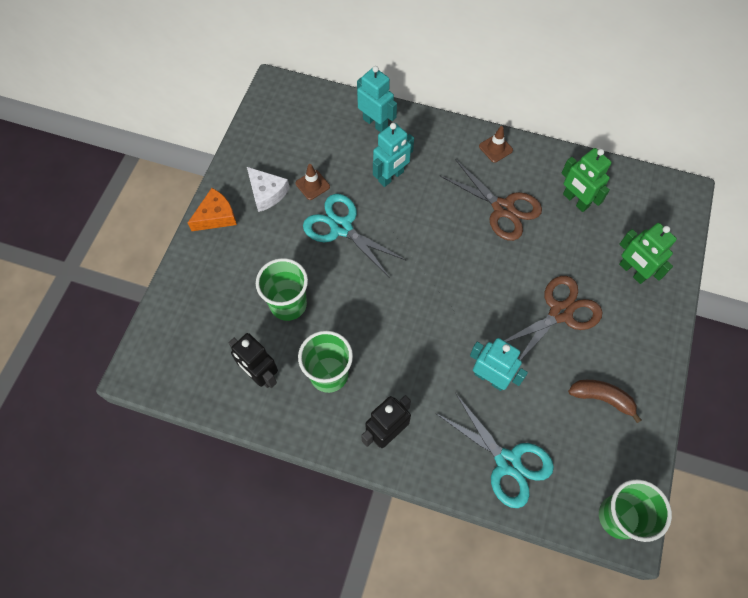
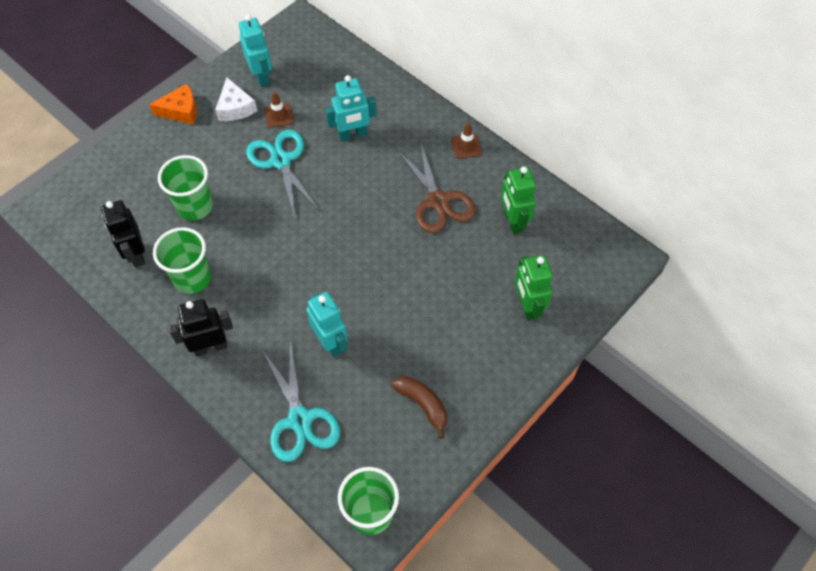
camera: 25 degrees right, 5 degrees down
(375, 123) = (368, 84): turquoise robot -> turquoise robot (261, 76)
(560, 312) = (433, 313): brown scissors -> none

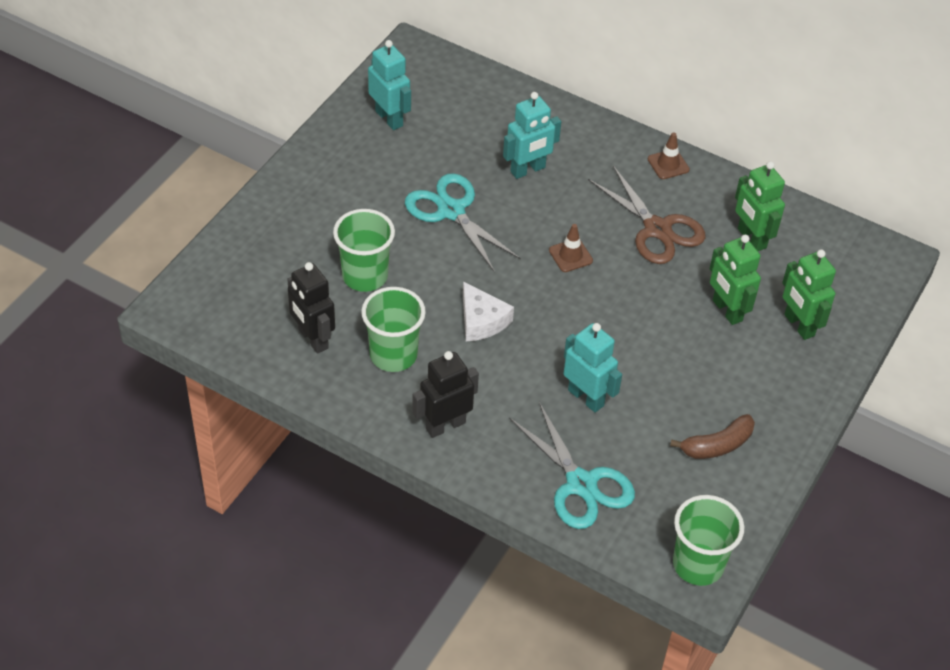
camera: 15 degrees left, 10 degrees down
(181, 110) = (303, 170): orange cheese -> none
(235, 107) = (371, 158): white cheese -> white cheese (482, 321)
(279, 116) = (429, 160): brown traffic cone -> brown traffic cone (570, 255)
(423, 404) = (717, 445): brown banana -> brown banana turned 120 degrees clockwise
(471, 283) = (727, 311): none -> green robot

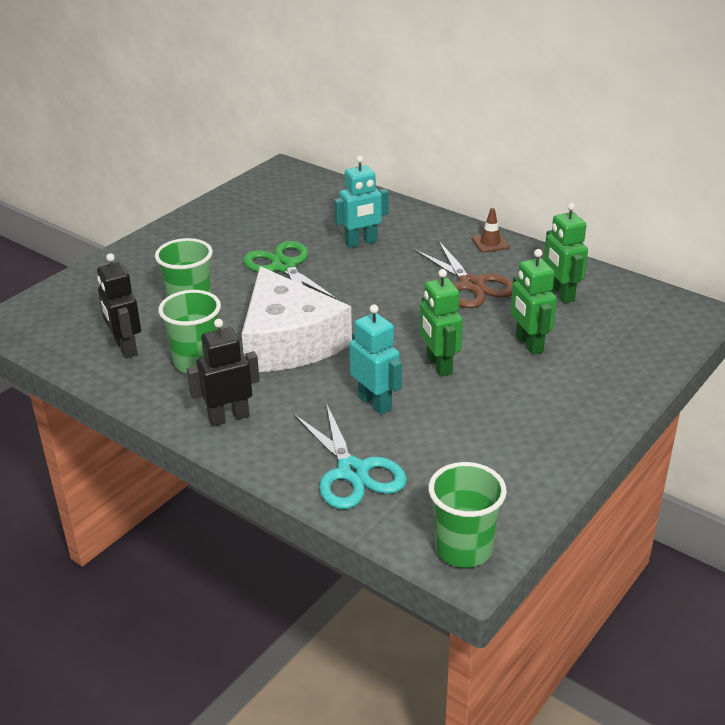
camera: 10 degrees right, 15 degrees down
(389, 118) = (249, 208): turquoise robot -> none
(451, 211) = (284, 266): turquoise scissors -> green scissors
(482, 321) = (289, 341): white cheese -> white cheese, size x2.13
(570, 255) = (385, 300): brown traffic cone -> none
(717, 445) = (501, 447): brown banana -> none
(798, 325) = (599, 358): green robot -> green robot (438, 365)

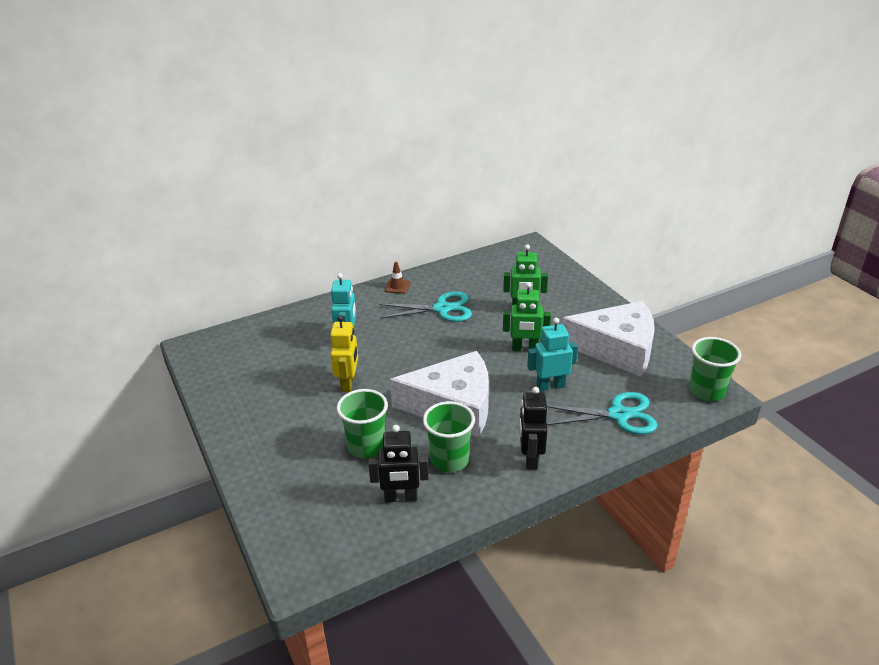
camera: 65 degrees left, 0 degrees up
(284, 266) = (348, 383): green scissors -> yellow robot
(471, 285) = (442, 309): brown scissors -> turquoise scissors
(502, 443) = (617, 349): none -> white cheese
(560, 294) = (478, 281): green robot -> none

